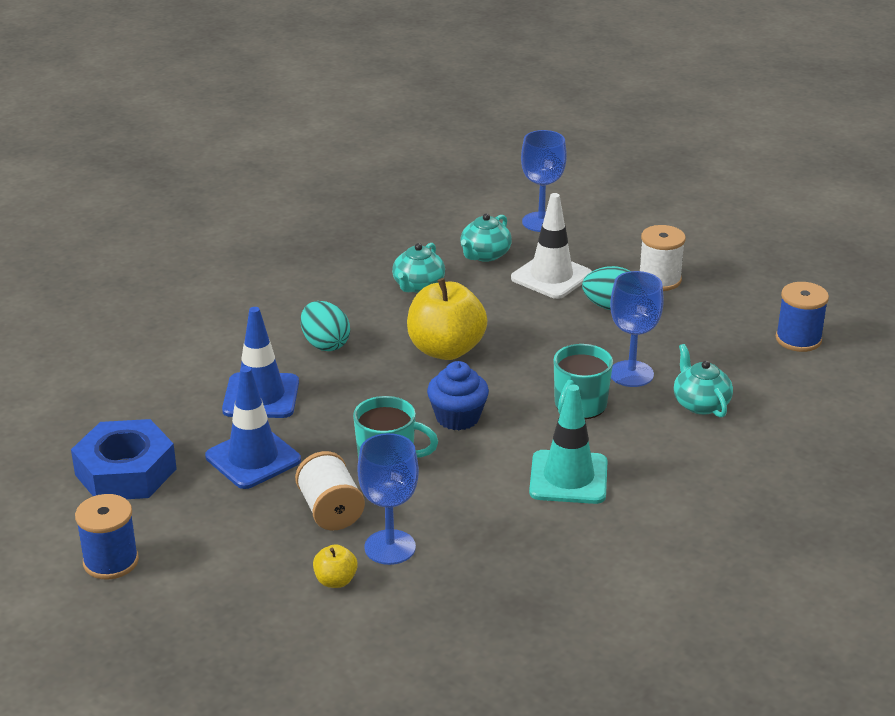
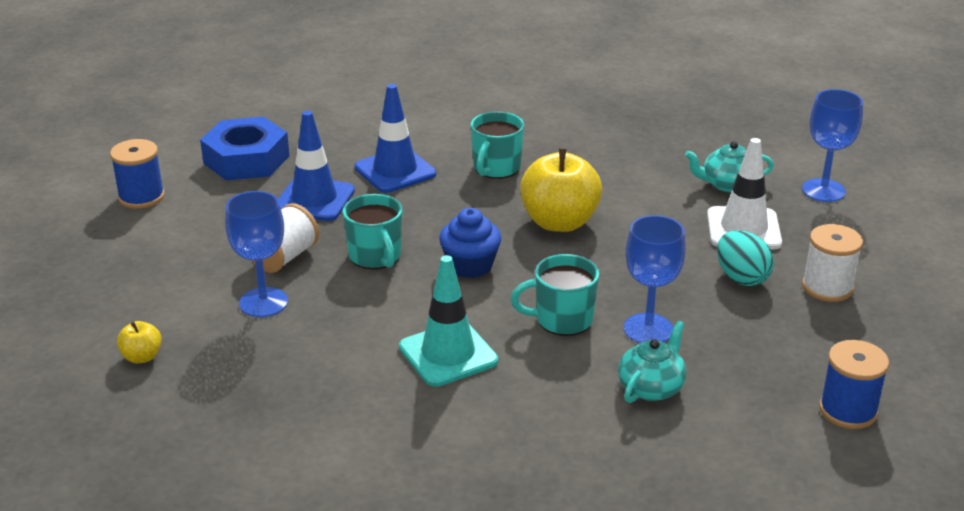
camera: 55 degrees right, 0 degrees up
(325, 344) = (496, 168): turquoise egg -> turquoise mug
(335, 581) = (199, 295): yellow apple -> yellow apple (142, 357)
(418, 285) = (634, 173): turquoise teapot -> none

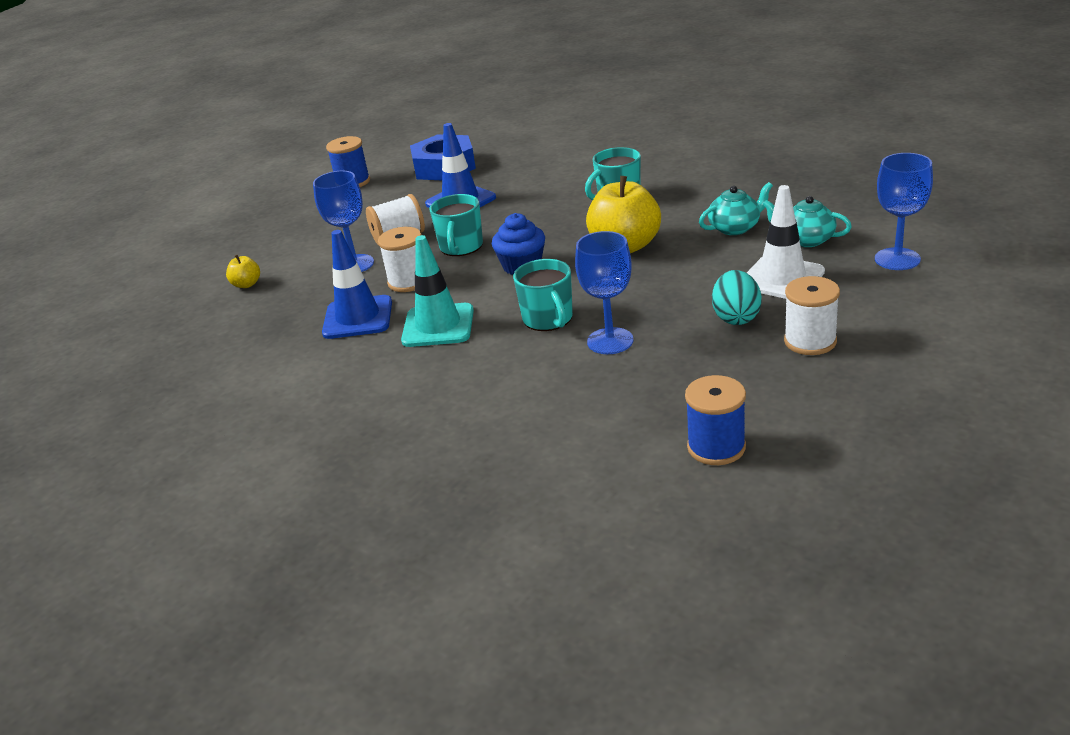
camera: 35 degrees right, 0 degrees up
(356, 310) = (409, 281): none -> white spool
(395, 171) = (539, 189): blue traffic cone -> blue traffic cone (358, 318)
(562, 320) = (548, 319): turquoise mug -> turquoise mug turned 135 degrees counterclockwise
(651, 387) = (564, 386): turquoise teapot -> turquoise teapot (735, 228)

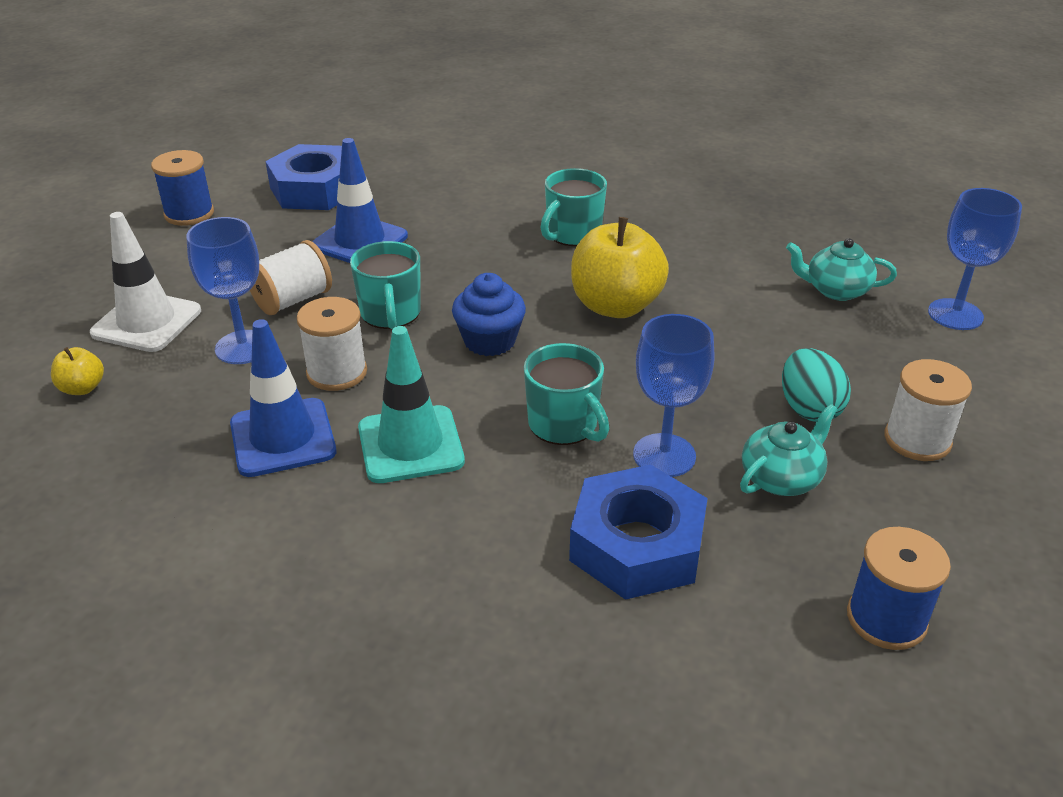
camera: 20 degrees left, 5 degrees up
(562, 392) = (637, 545): none -> blue nut
(735, 228) = (742, 275): turquoise teapot -> turquoise teapot (781, 478)
(781, 278) = (835, 347): white traffic cone -> white traffic cone (147, 322)

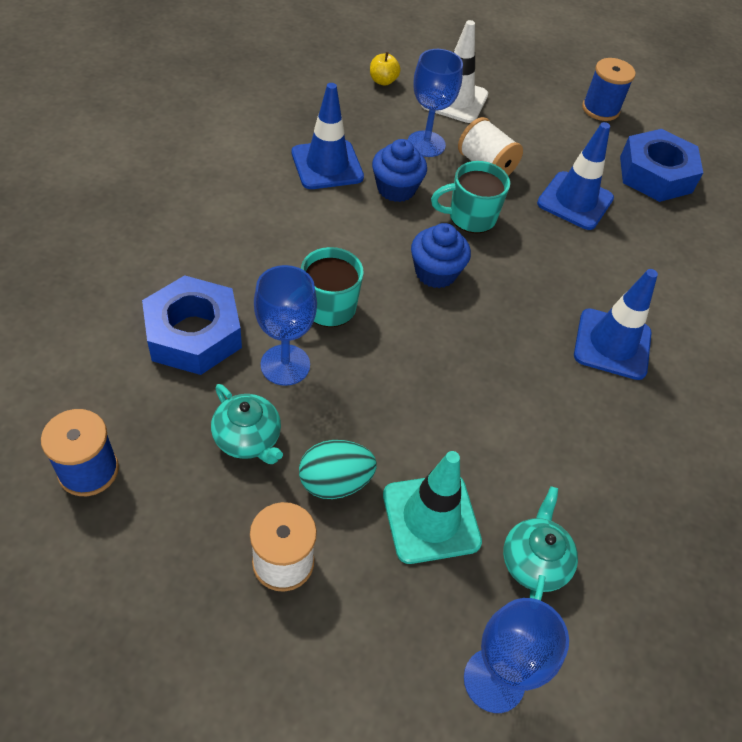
camera: 85 degrees right, 15 degrees up
(337, 372) = (396, 189): white spool -> blue cupcake
(410, 445) = (313, 224): turquoise traffic cone -> turquoise traffic cone (431, 518)
(572, 234) = (612, 344): turquoise mug -> blue traffic cone
(615, 306) = (491, 362): yellow apple -> none

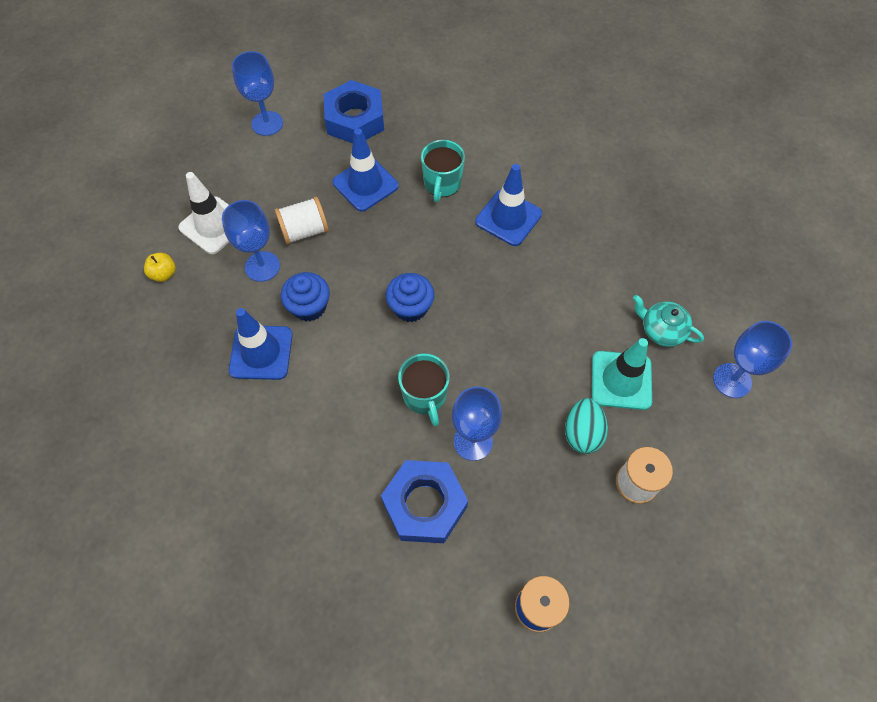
camera: 65 degrees left, 10 degrees up
(248, 439) = (534, 484): turquoise teapot -> none
(470, 217) = (359, 263): turquoise mug -> turquoise mug (442, 184)
(600, 109) = (267, 123): blue spool -> blue goblet

